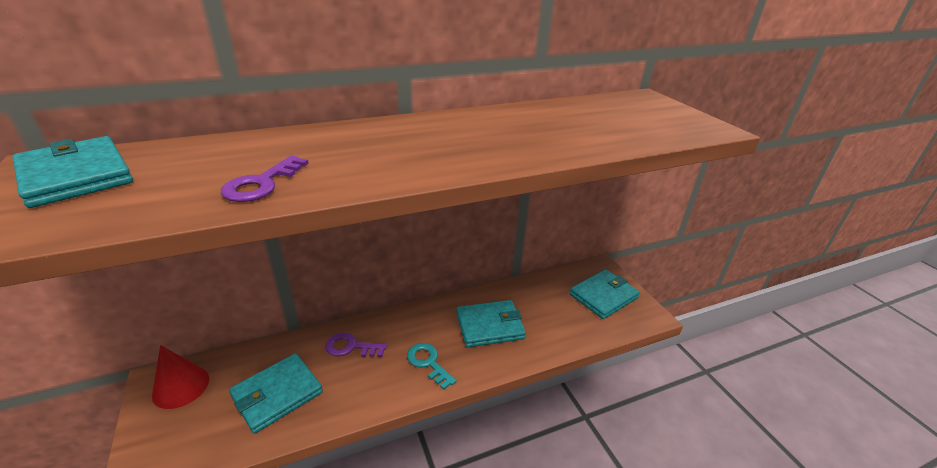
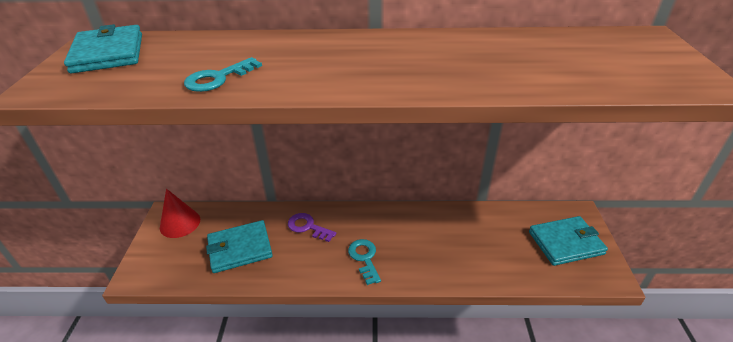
camera: 25 degrees right, 5 degrees up
(262, 184) = (218, 78): purple key -> turquoise key
(489, 326) = (433, 241): turquoise wallet -> none

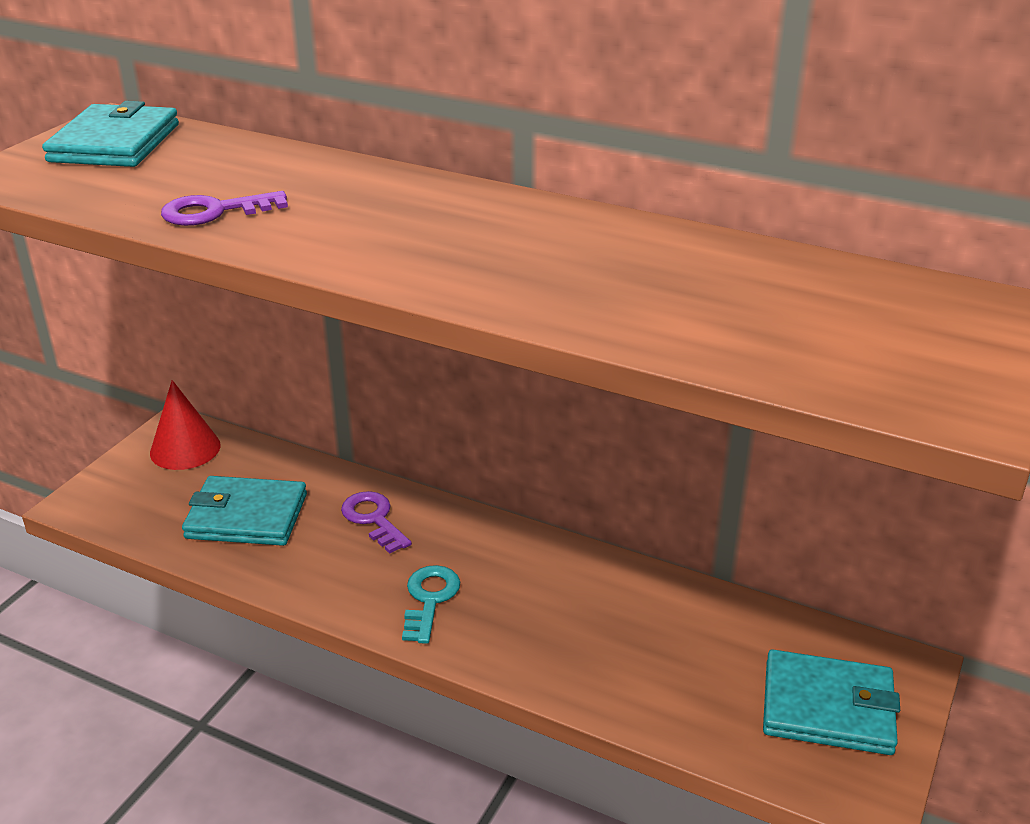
camera: 25 degrees right, 5 degrees down
(218, 78) = (215, 212): turquoise key -> purple key

